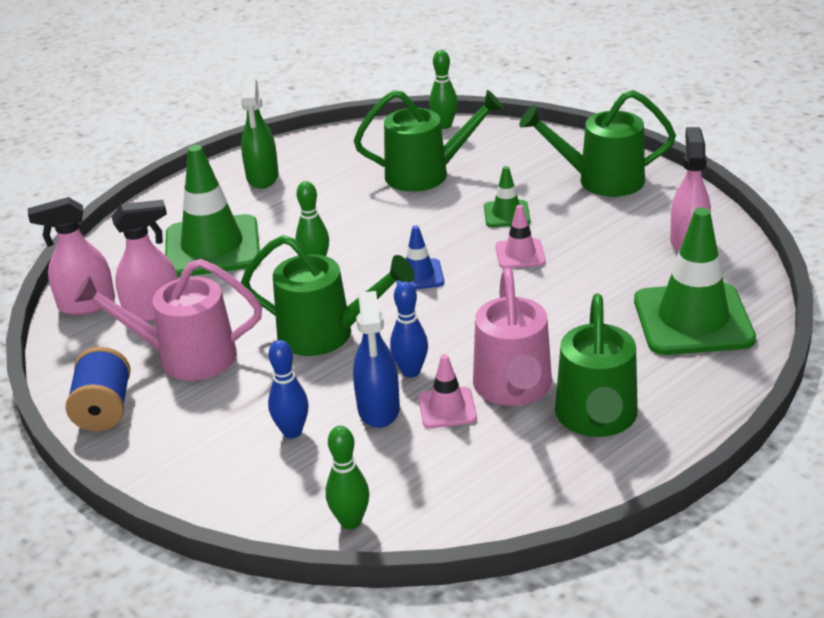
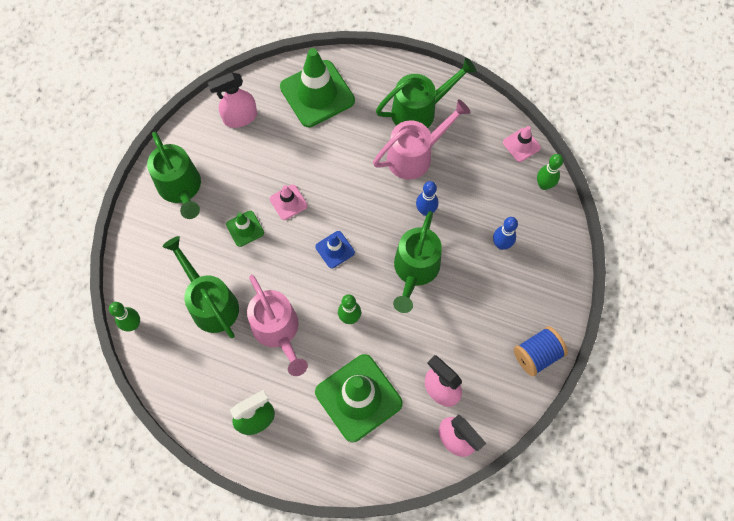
camera: 120 degrees left, 35 degrees up
(184, 357) = (473, 340): pink watering can -> pink watering can (278, 331)
(327, 334) = (414, 271): green watering can -> green watering can turned 150 degrees counterclockwise
(378, 409) = (463, 211): blue spray bottle -> none
(447, 408) = (445, 180): pink traffic cone -> pink traffic cone (521, 145)

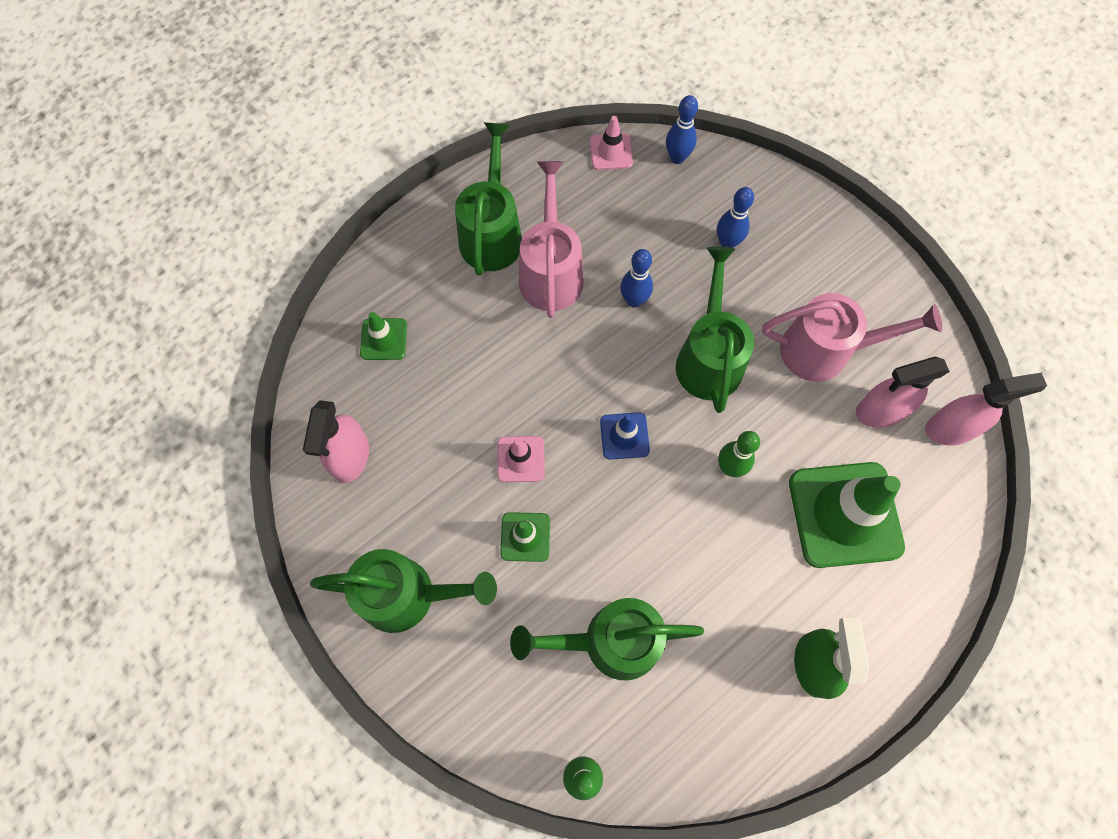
camera: 60 degrees left, 0 degrees up
(278, 331) = (702, 569): pink watering can -> pink watering can (826, 351)
(317, 94) = (384, 339): green traffic cone -> green traffic cone, size x0.48
(414, 271) = (708, 356): green watering can -> green watering can turned 135 degrees counterclockwise
(537, 354) = (886, 282): blue spool -> none
(544, 185) = (677, 158): green bowling pin -> blue bowling pin

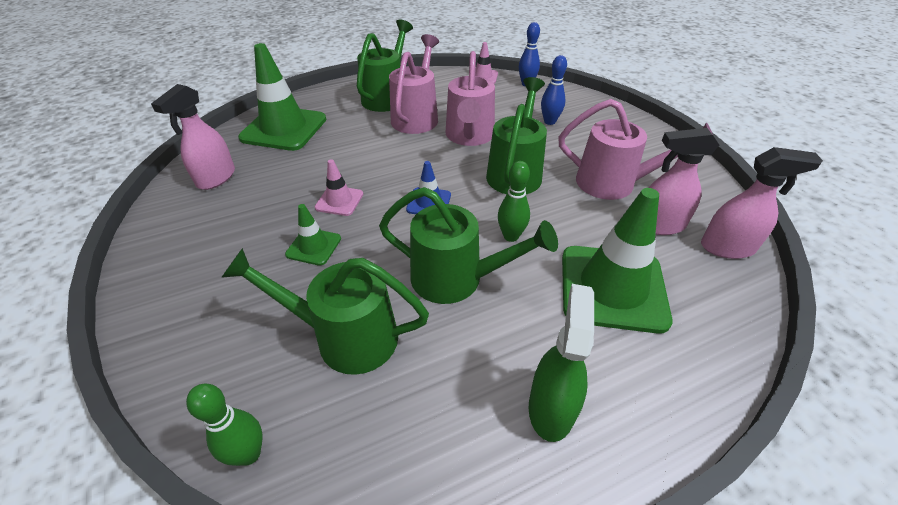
camera: 15 degrees right, 25 degrees down
(384, 339) = (284, 129): green traffic cone -> green traffic cone, size x2.08
(409, 595) = (194, 264): green watering can -> green watering can (457, 279)
(634, 300) = (469, 137): blue bowling pin -> pink watering can

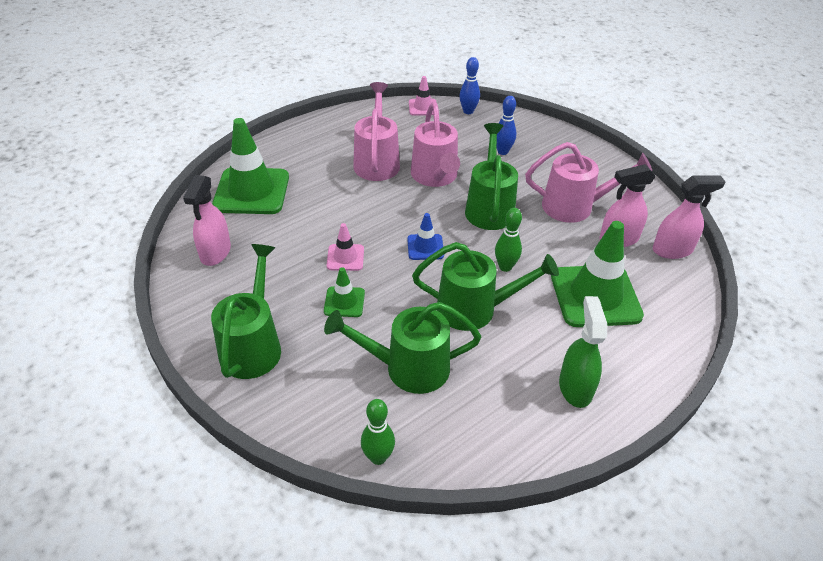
camera: 15 degrees left, 0 degrees up
(387, 96) = (337, 142): green watering can -> green watering can (253, 344)

